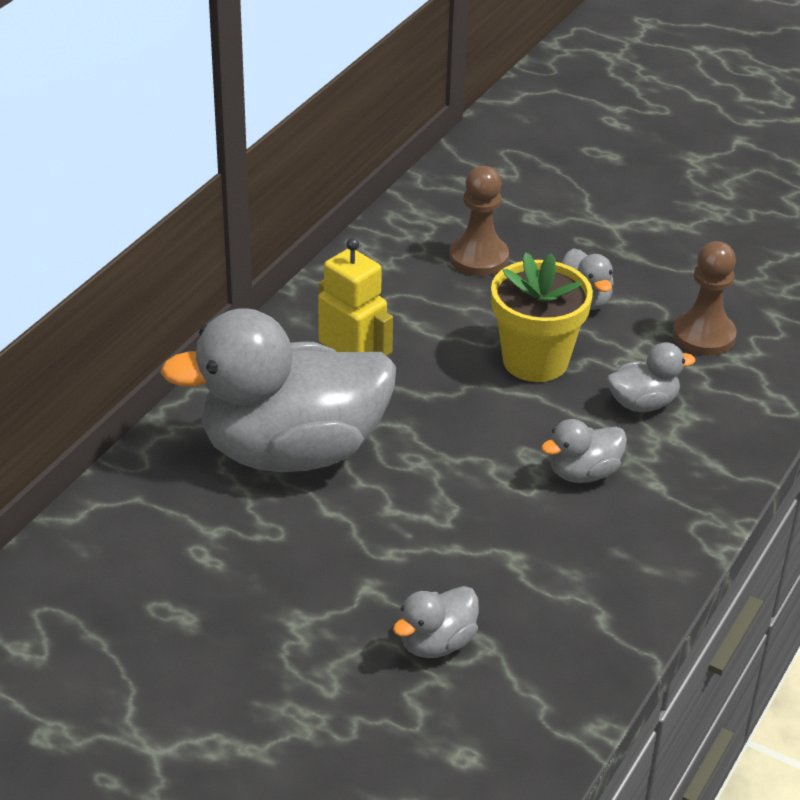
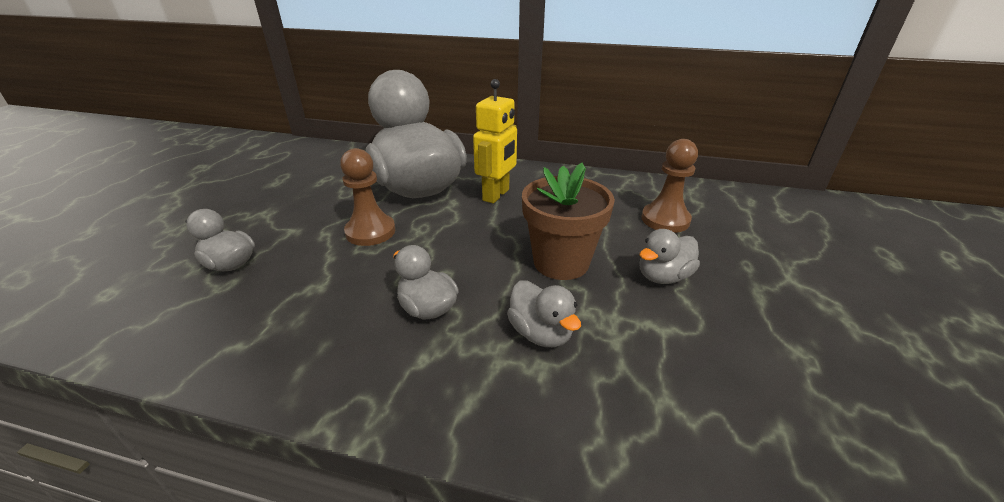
camera: 75 degrees right, 5 degrees down
(535, 361) = (561, 262): yellow flower pot -> brown flower pot
(703, 336) = (681, 366): brown pawn -> brown pawn (370, 232)

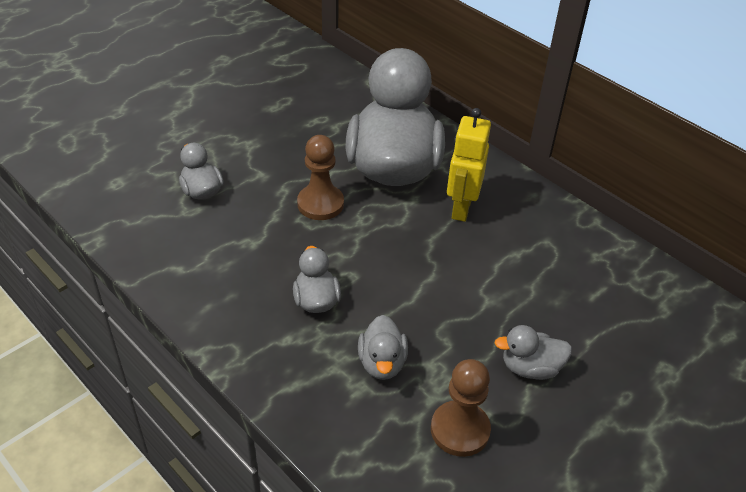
camera: 30 degrees right, 10 degrees up
(496, 195) = (461, 208): yellow robot -> yellow robot turned 135 degrees clockwise
(561, 262) = (454, 311): brown flower pot -> none
(665, 220) = (601, 313): brown pawn -> brown pawn (460, 430)

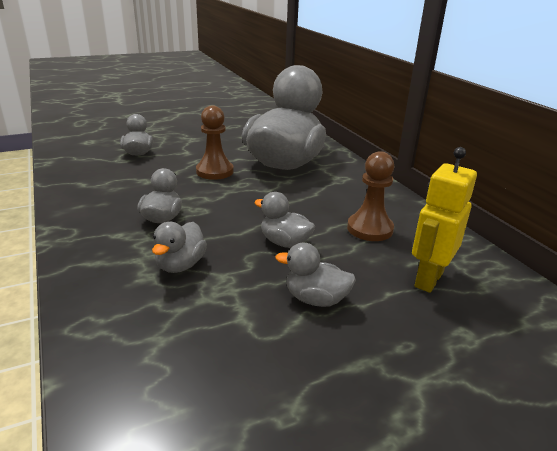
camera: 20 degrees right, 15 degrees down
(460, 430) = (211, 328): brown pawn -> brown pawn (370, 229)
(461, 208) = (323, 191): yellow robot -> yellow robot (428, 279)
(464, 301) = (285, 242): none -> grey duck

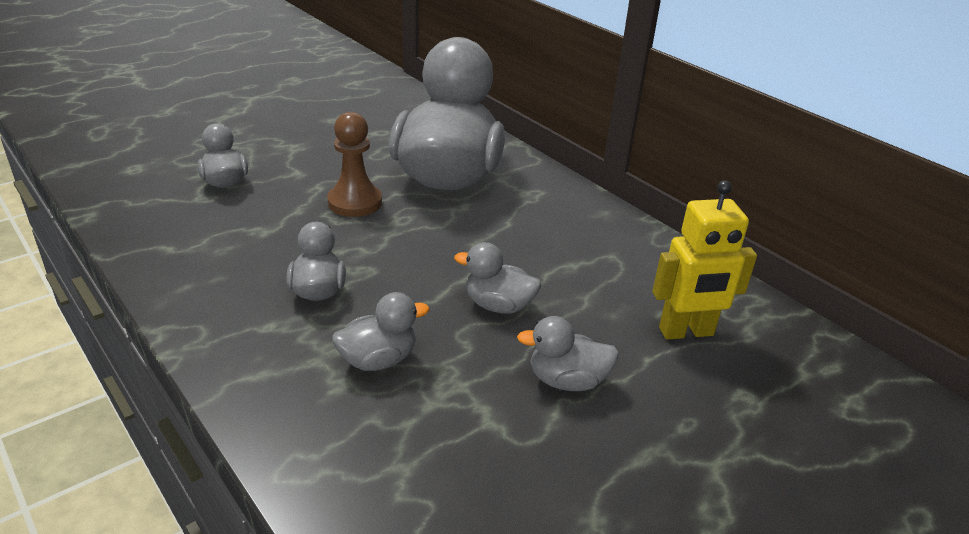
camera: 15 degrees left, 5 degrees up
(180, 265) = (378, 360): grey duck -> grey duck turned 120 degrees counterclockwise
(370, 229) = (596, 269): brown pawn -> none
(428, 279) = (686, 332): yellow robot -> yellow robot turned 120 degrees counterclockwise

